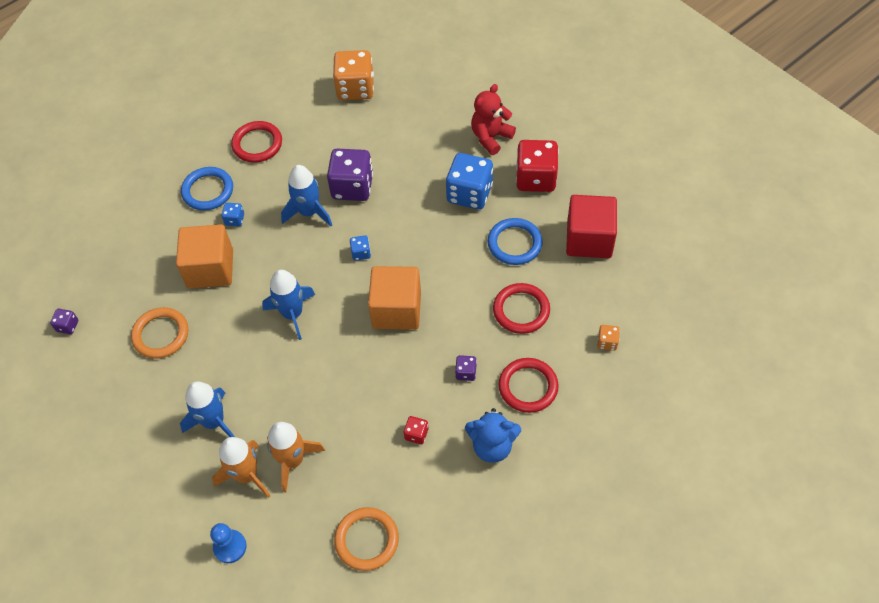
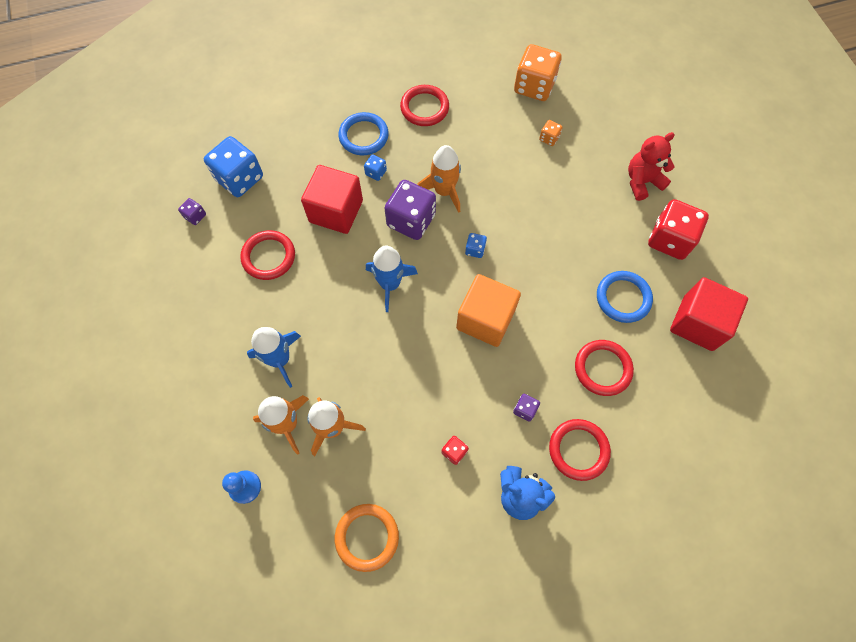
camera: 20 degrees right, 10 degrees up
(161, 335) = (268, 257): orange ring -> red ring
(210, 269) = (336, 211): orange cube -> red cube
(309, 212) = (444, 191): blue rocket -> orange rocket
(352, 187) = (493, 182): purple dice -> purple dice (411, 220)
(469, 193) = (599, 230): blue dice -> blue dice (239, 178)
(607, 342) = (674, 437): orange dice -> orange dice (549, 138)

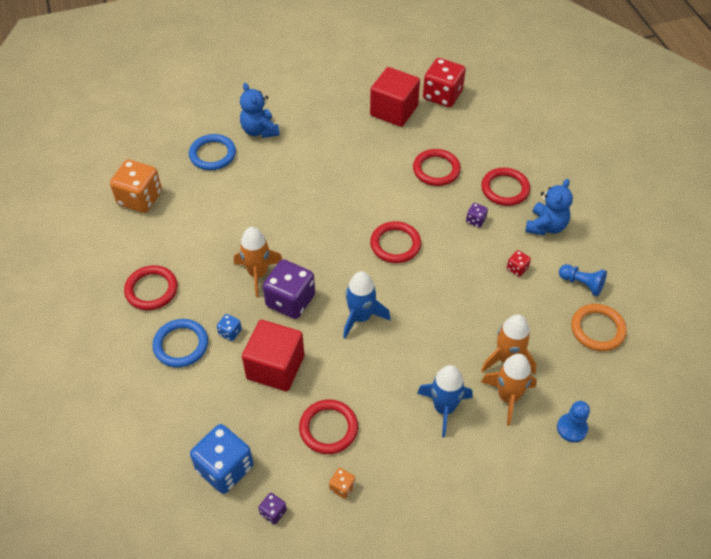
camera: 90 degrees left, 15 degrees down
(432, 528) = (582, 284): none -> blue pawn
(475, 250) = (324, 250): blue dice -> none
(485, 319) = (395, 244): orange cube -> red ring
(549, 138) = (205, 191): orange dice -> orange dice (342, 487)
(623, 298) = (373, 152): blue ring -> blue ring (212, 154)
(642, 182) = (259, 130): red teddy bear -> blue teddy bear
(669, 240) = (318, 119): red dice -> red dice (442, 95)

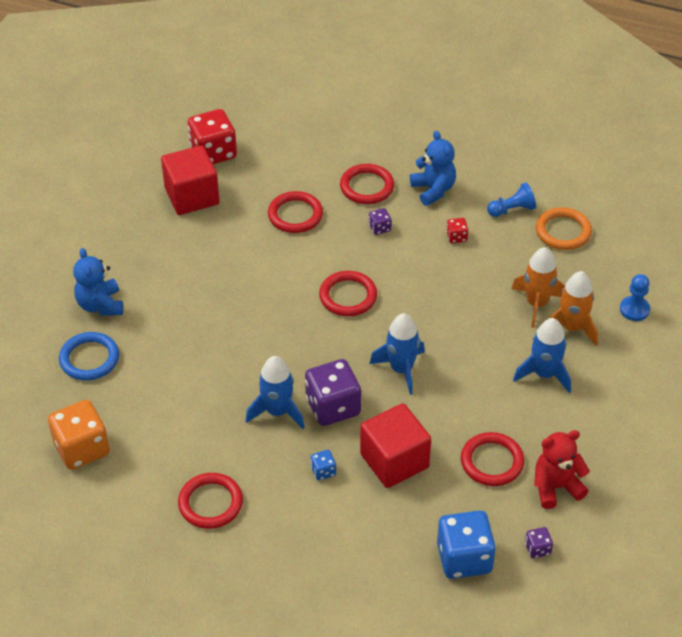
camera: 50 degrees left, 5 degrees down
(181, 345) = (300, 516): blue ring -> none
(258, 273) = (277, 411): orange rocket -> blue rocket
(259, 130) = (100, 305): blue teddy bear -> blue teddy bear turned 60 degrees clockwise
(342, 487) = (556, 487): orange dice -> red teddy bear

